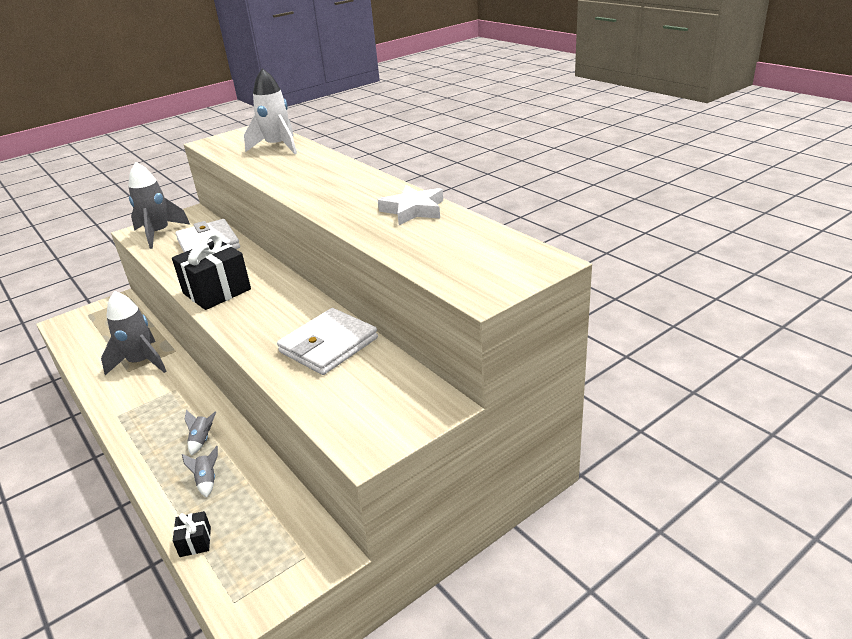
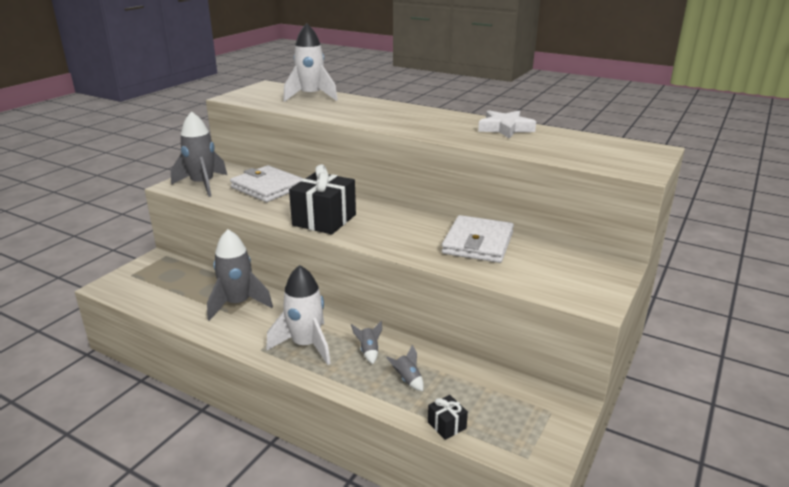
camera: 25 degrees left, 5 degrees down
(157, 420) = (306, 345): none -> white rocket

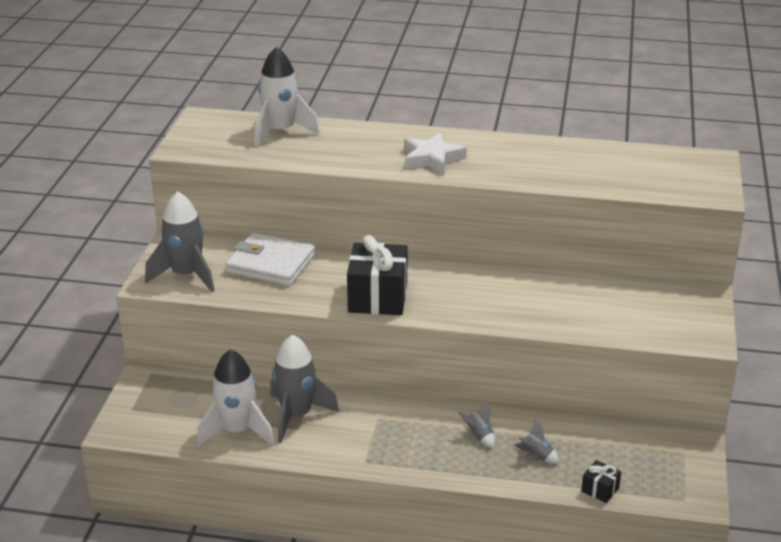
camera: 20 degrees left, 5 degrees up
(306, 345) = (410, 444): white rocket -> white rocket (237, 431)
(478, 243) = (560, 294): white wallet -> none
(505, 128) = (548, 152): white star -> white star (432, 158)

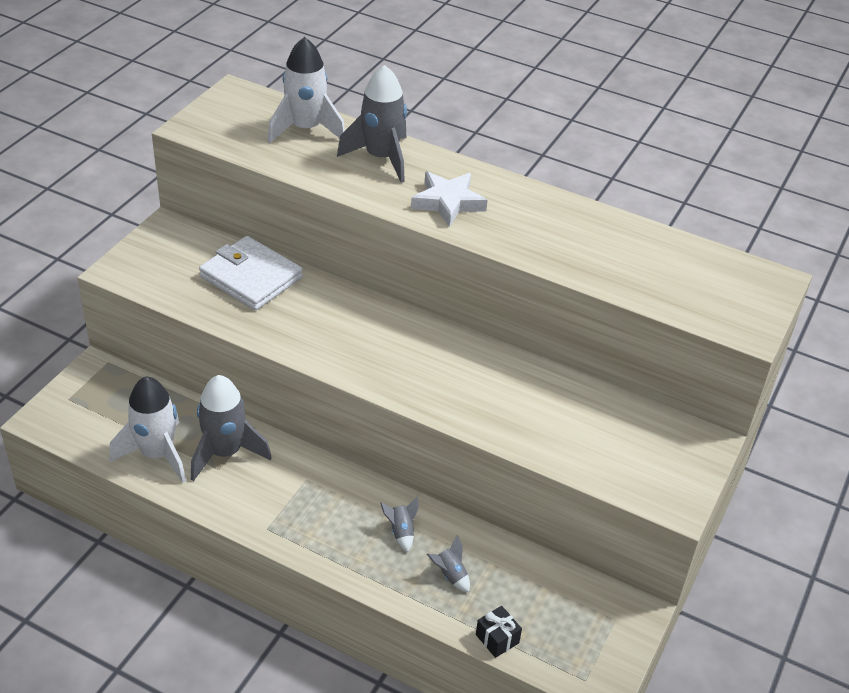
camera: 15 degrees right, 10 degrees up
(186, 275) = (158, 270): grey rocket -> grey rocket (381, 158)
(377, 297) = (339, 349): black gift -> none

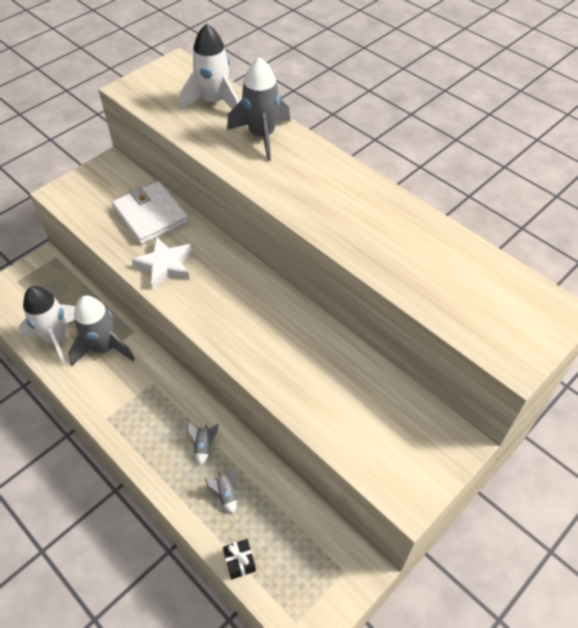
camera: 20 degrees right, 10 degrees up
(448, 202) = (298, 185): white star -> white star (165, 266)

